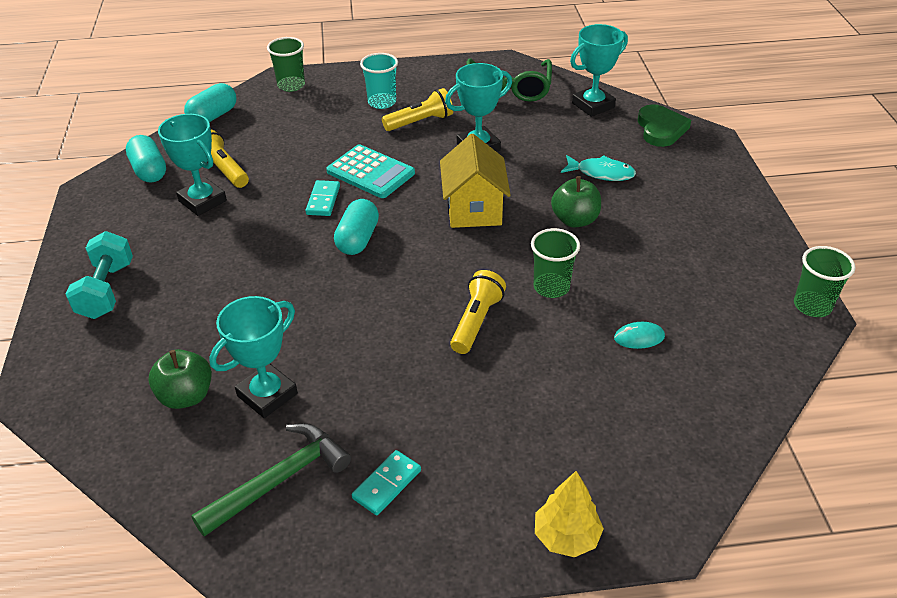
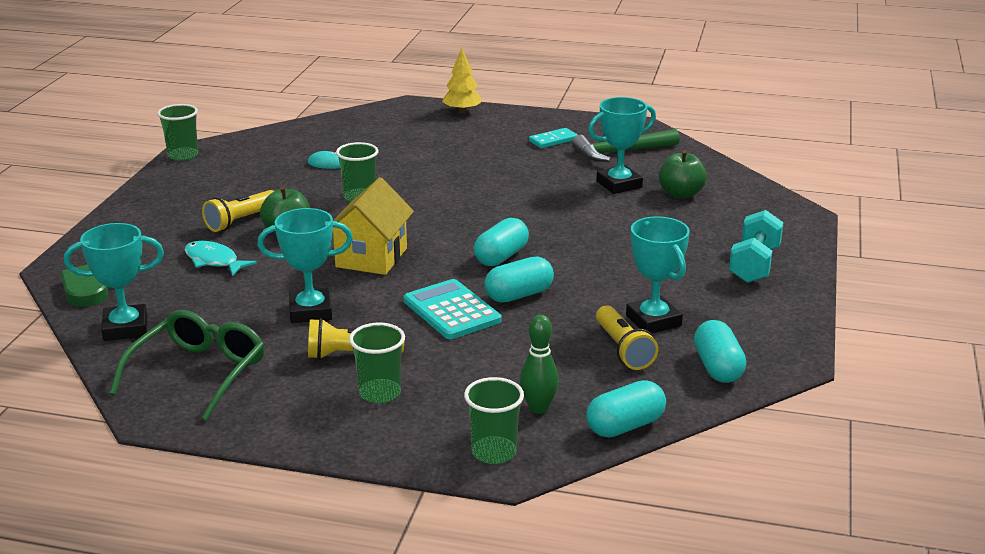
camera: 160 degrees left, 15 degrees down
(273, 115) = (538, 408): none -> green bowling pin
(323, 200) = (519, 295): turquoise domino -> turquoise capsule
(382, 102) = (380, 393): turquoise cup -> green cup
(476, 321) = (438, 191): yellow flashlight -> yellow flashlight (241, 221)

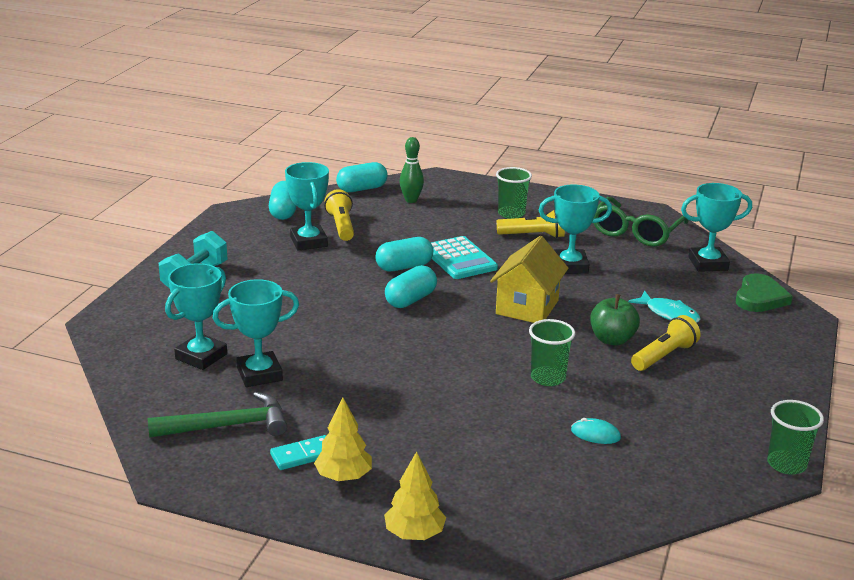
camera: 175 degrees left, 0 degrees up
(494, 452) = (443, 183): green cup -> none
(518, 132) = (344, 477): none -> yellow tree
(681, 194) = (201, 356): green apple -> turquoise trophy

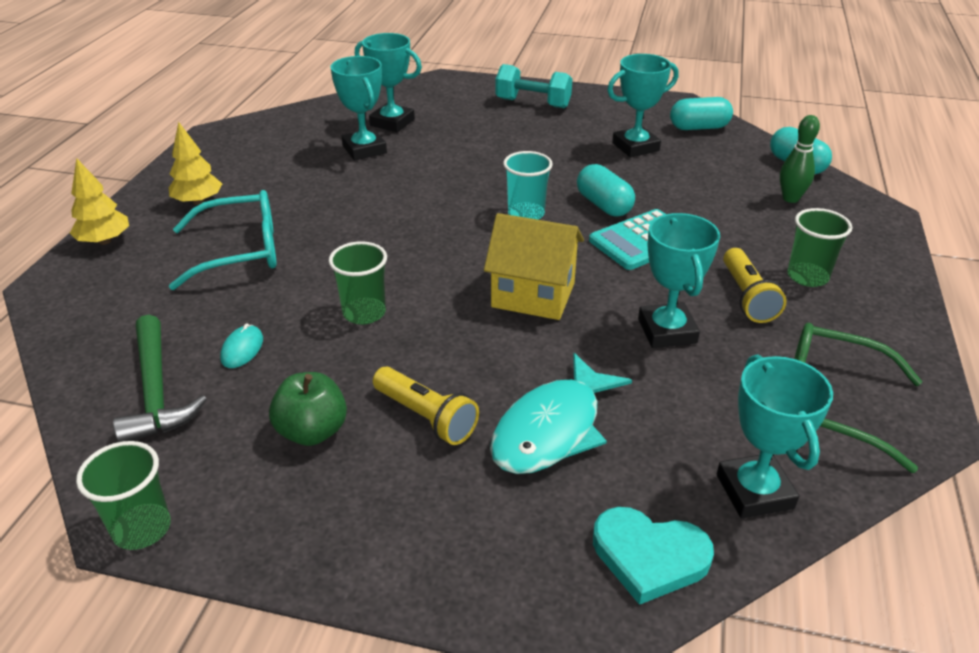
camera: 85 degrees right, 10 degrees up
(227, 426) = (283, 145): green hammer -> green hammer (156, 391)
(303, 455) = (234, 181): turquoise domino -> none
(341, 226) = (685, 161): yellow flashlight -> none
(410, 300) = (526, 214): turquoise capsule -> turquoise cup
(448, 443) = (240, 251): none -> turquoise glasses
(612, 339) = (464, 367): green apple -> green apple (312, 431)
(669, 314) = (552, 429): turquoise fish -> turquoise fish, size x1.57
(760, 297) = (649, 556): green heart -> turquoise heart

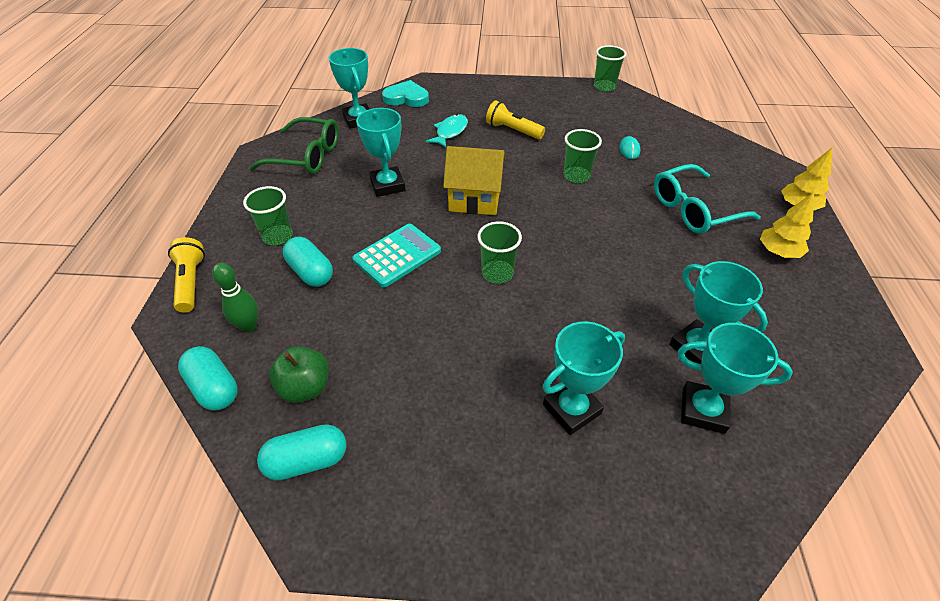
camera: 170 degrees right, 10 degrees up
(156, 391) = (652, 127): green hammer -> none
(312, 431) = (563, 120): green apple -> green apple (305, 387)
(526, 214) = (497, 273): turquoise cup -> green cup
(533, 103) = (541, 498): turquoise dumbbell -> none
(552, 429) = (450, 132): turquoise fish -> turquoise fish, size x0.64
(604, 205) = (430, 293): turquoise capsule -> turquoise capsule (311, 272)
(635, 147) = (395, 399): turquoise trophy -> turquoise trophy (571, 409)
(747, 297) = (329, 214): yellow flashlight -> yellow flashlight (191, 282)

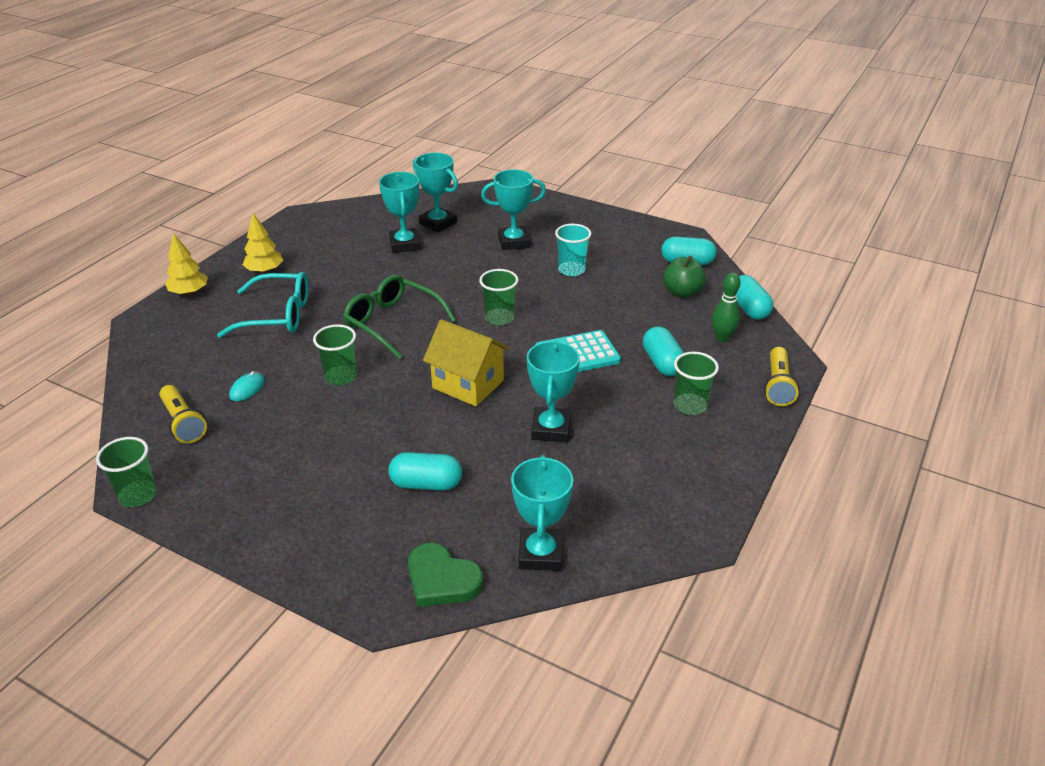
camera: 155 degrees left, 10 degrees down
(306, 156) = (637, 505): green glasses -> green glasses (392, 323)
(406, 98) = (442, 579): turquoise heart -> green heart
(450, 132) = (426, 484): turquoise fish -> turquoise capsule
(462, 378) = (571, 270): none -> turquoise cup
(512, 130) = (345, 459): yellow flashlight -> yellow flashlight (183, 423)

